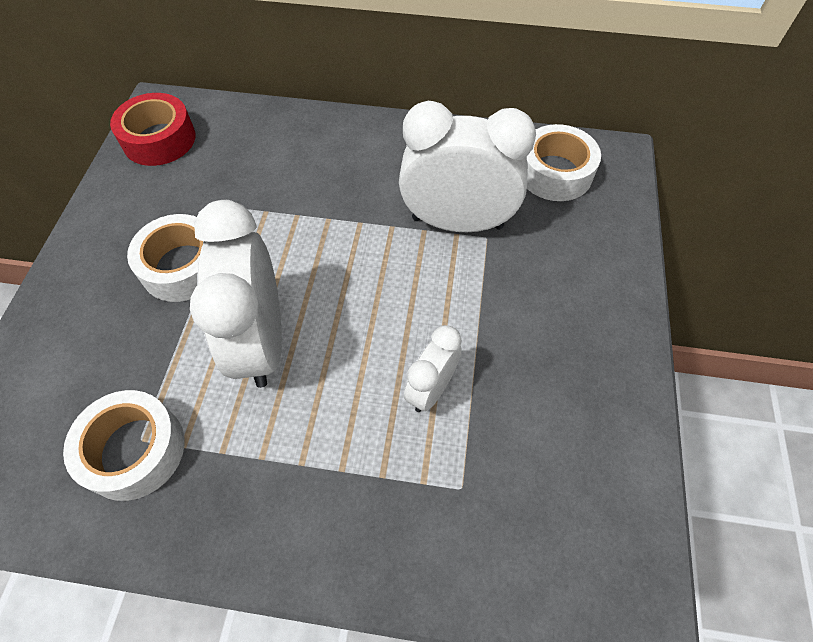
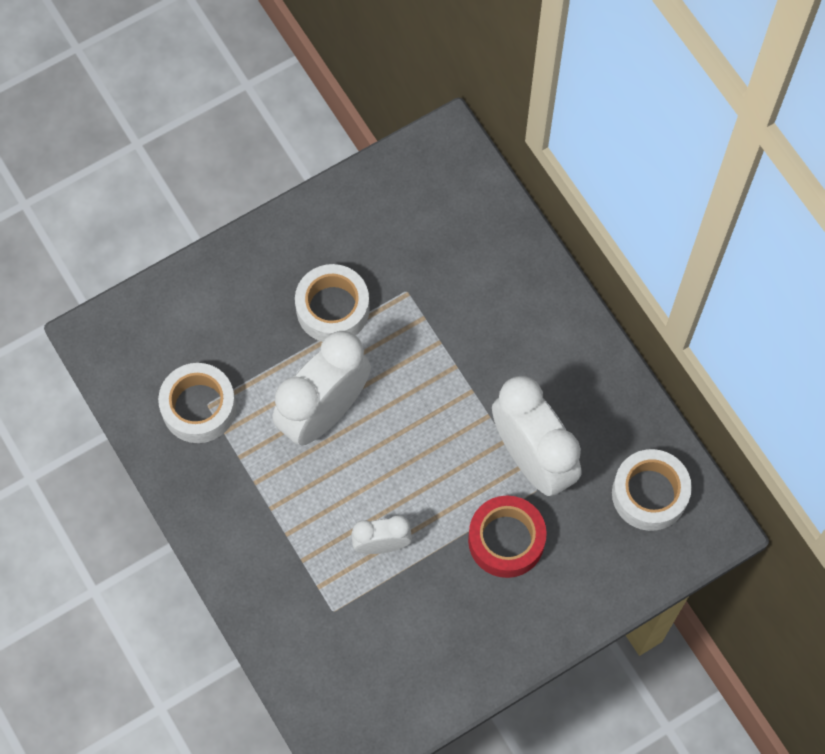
camera: 50 degrees right, 10 degrees up
(159, 139) = (419, 177): red tape -> red tape (506, 540)

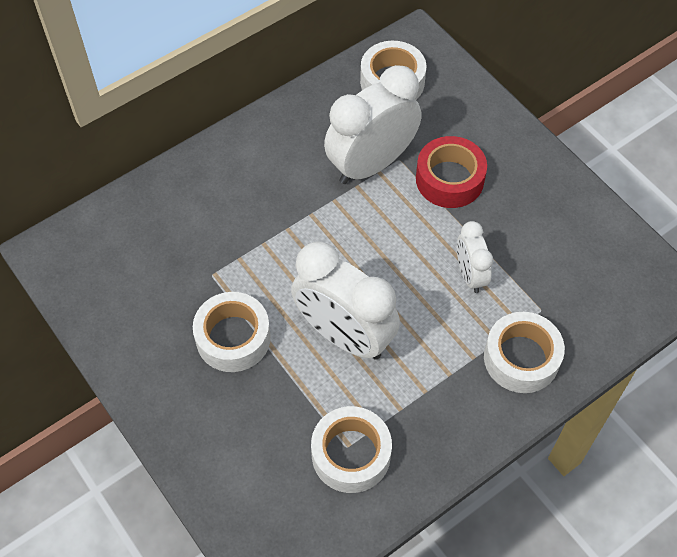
camera: 95 degrees left, 10 degrees down
(280, 581) = (521, 358): none -> white tape

